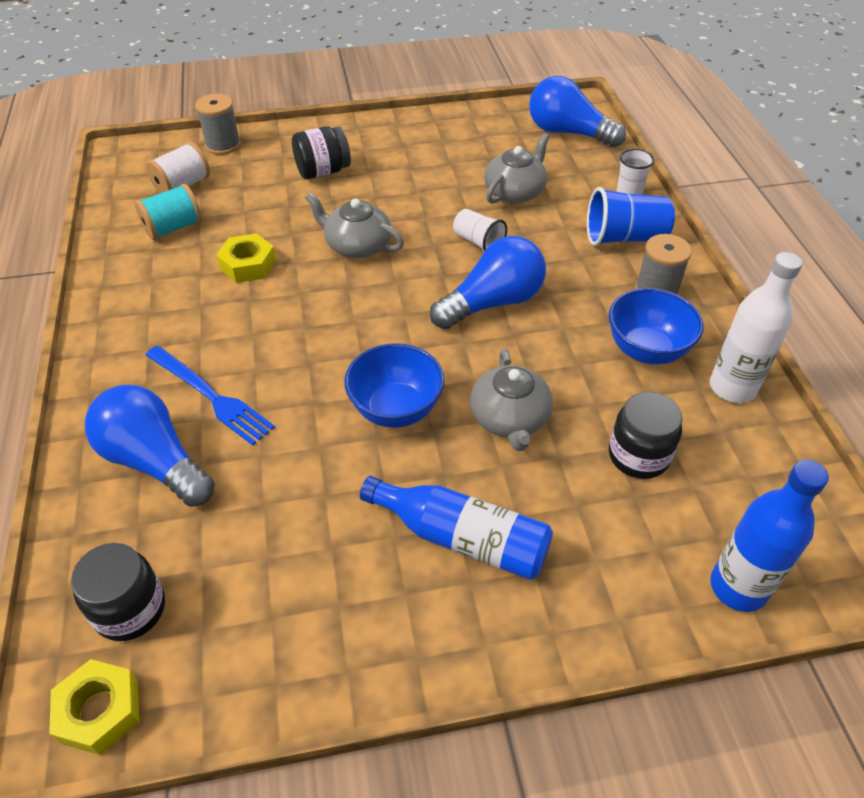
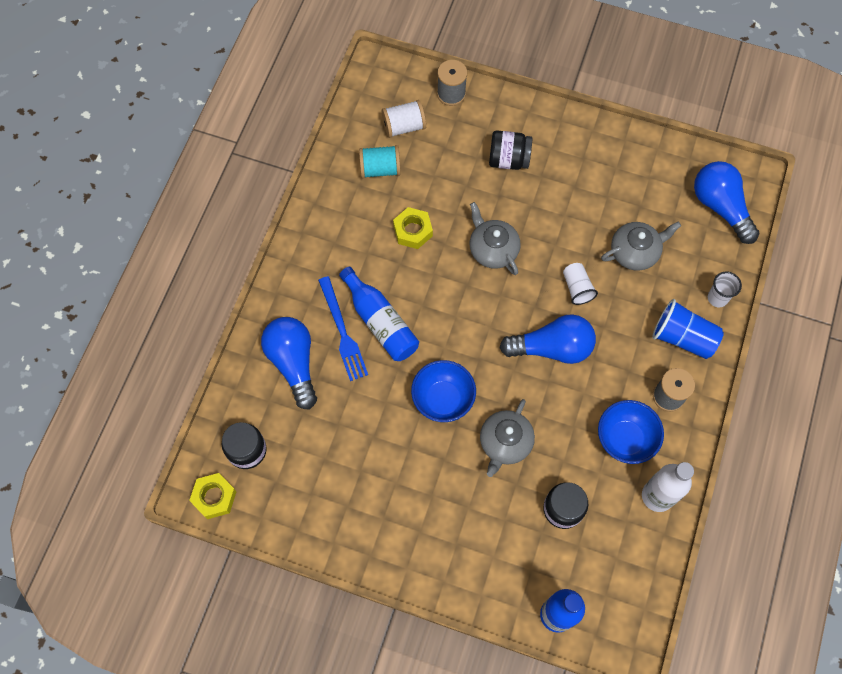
camera: 30 degrees right, 20 degrees up
(462, 538) = (430, 504): blue bottle -> blue bottle (380, 322)

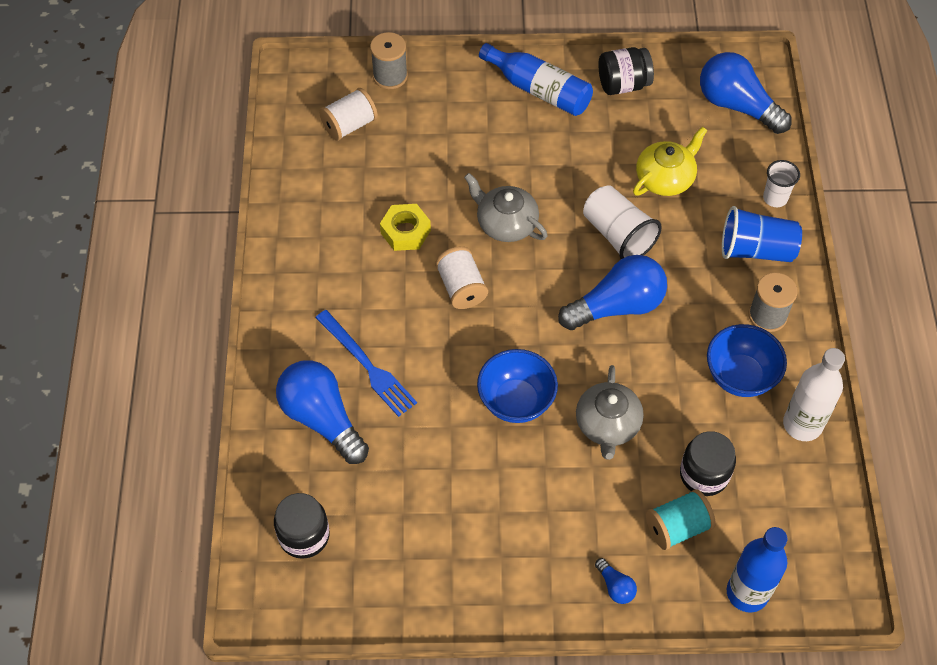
camera: 20 degrees left, 10 degrees down
(214, 497) = (285, 603): yellow nut -> none
(380, 169) = (340, 177): turquoise spool -> turquoise spool (677, 527)
(380, 322) = (408, 340): blue bottle -> blue bottle (539, 90)
(437, 292) = (461, 288): none -> white spool
(459, 573) = (615, 586): none -> blue light bulb
(508, 159) = (484, 125): black jar -> black jar (623, 84)
(577, 288) = (618, 235): white cup -> white cup, size x1.59
(635, 252) = (665, 178): grey teapot -> yellow teapot

